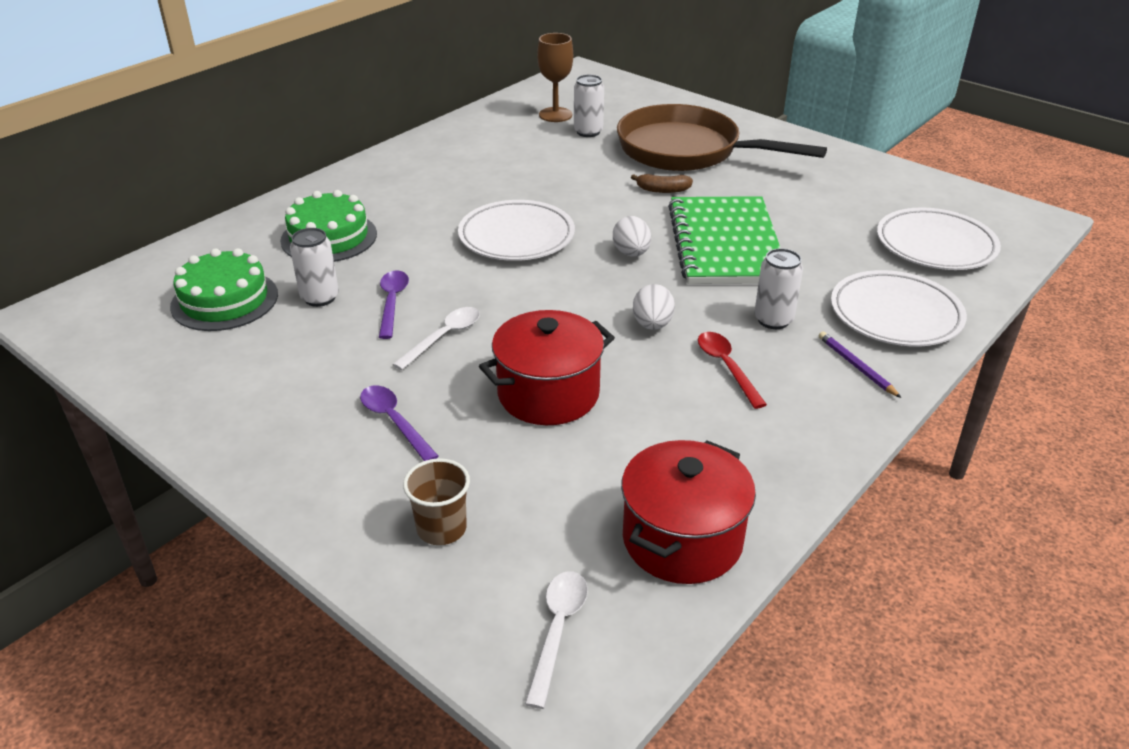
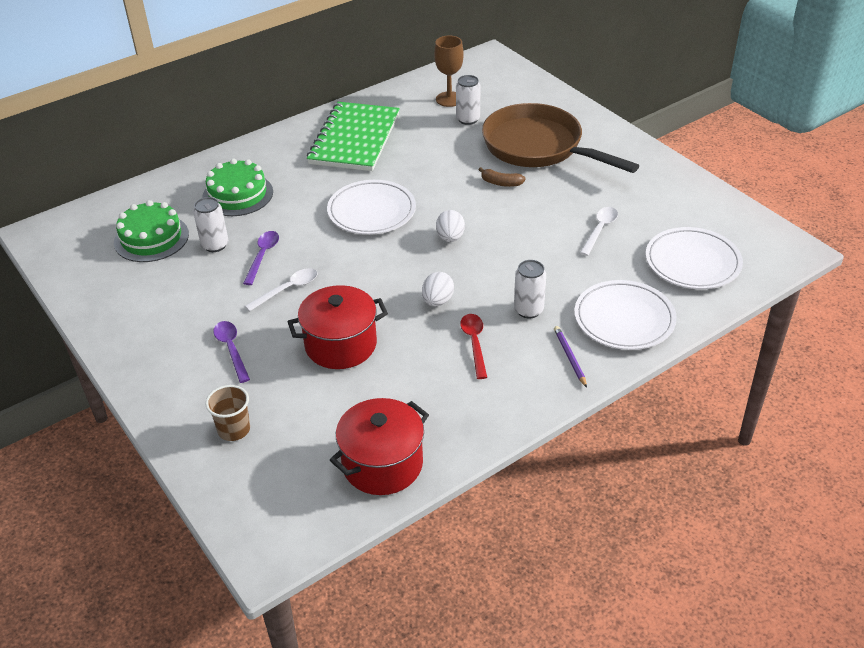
camera: 15 degrees right, 5 degrees up
(557, 630) = (278, 508): white spoon -> white spoon (600, 230)
(725, 244) = (526, 239): green notebook -> green notebook (355, 139)

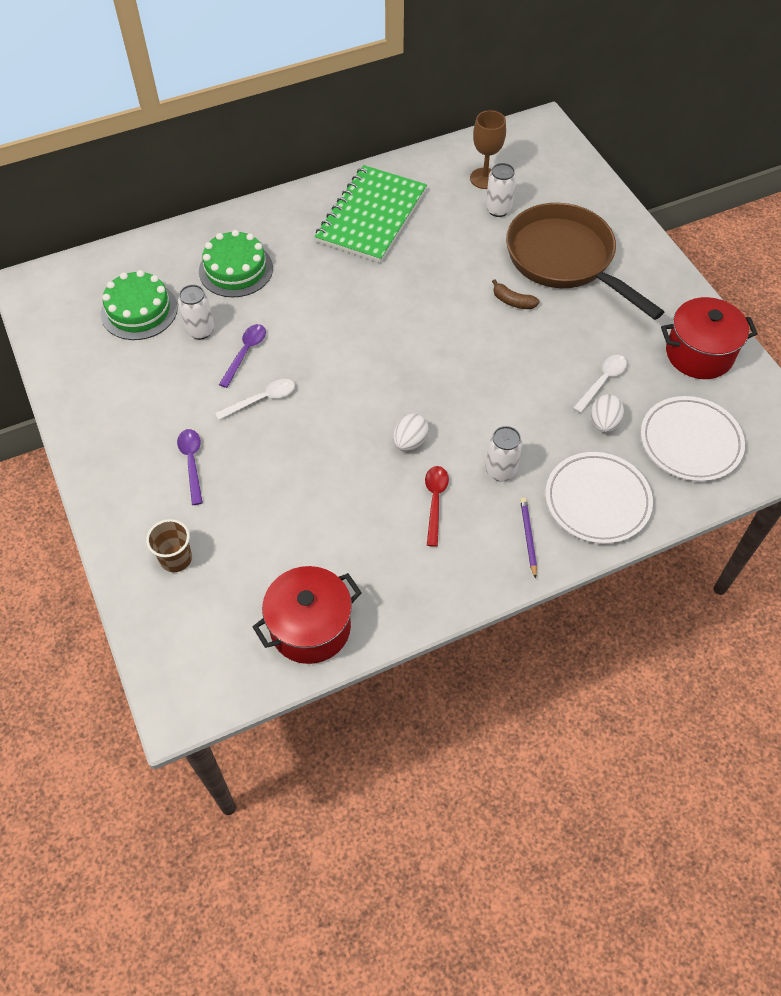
camera: 10 degrees right, 15 degrees up
(341, 345) = (300, 478): red pot -> red pot (699, 354)
(371, 211) = (368, 315): white plate -> none
(450, 238) = (442, 364): white egg -> white egg (604, 423)

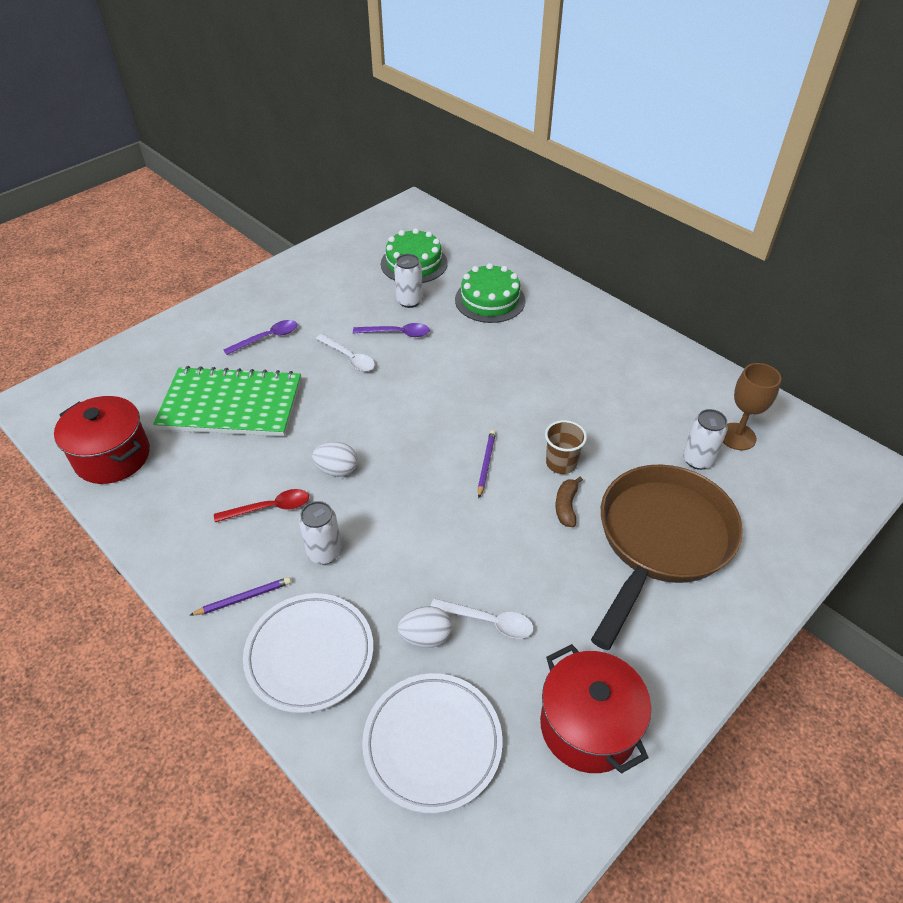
camera: 70 degrees right, 10 degrees down
(176, 558) = (170, 358): brown cup -> brown cup (561, 463)
(371, 216) = (614, 365): green notebook -> green notebook (231, 405)
(448, 337) = (486, 464): none -> purple pencil

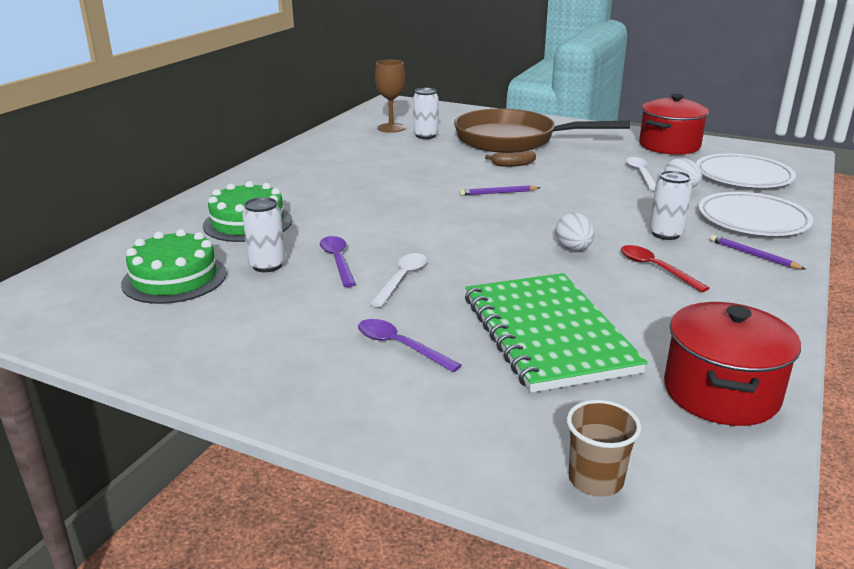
camera: 110 degrees left, 20 degrees down
(561, 463) = (470, 170): brown cup -> brown cup (595, 479)

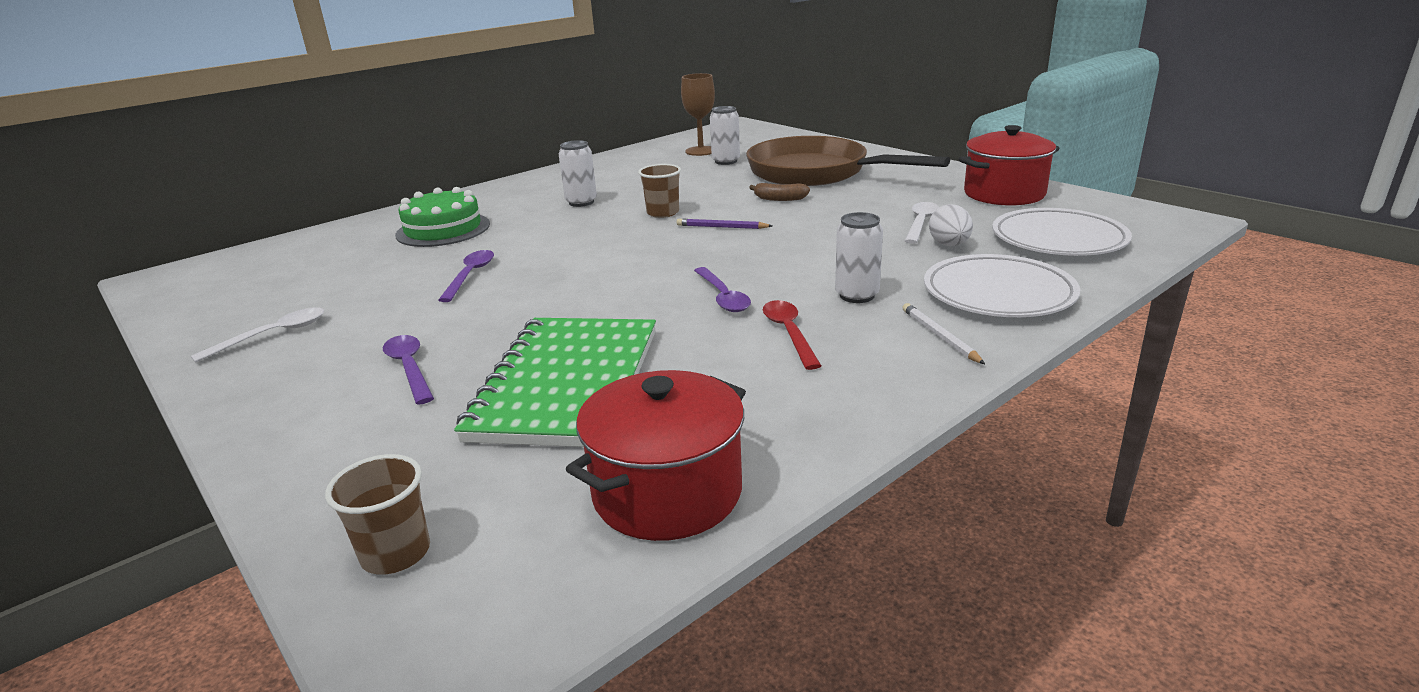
camera: 25 degrees right, 0 degrees up
(174, 278) = (316, 271): green cake -> none
(267, 265) = (404, 271): white can -> white can (581, 202)
(402, 279) = (503, 302): white spoon -> white spoon (272, 335)
(433, 186) = (663, 213): none -> brown cup
(573, 249) = (723, 297): white egg -> purple spoon
(753, 255) = (940, 336): purple pencil -> white pencil

